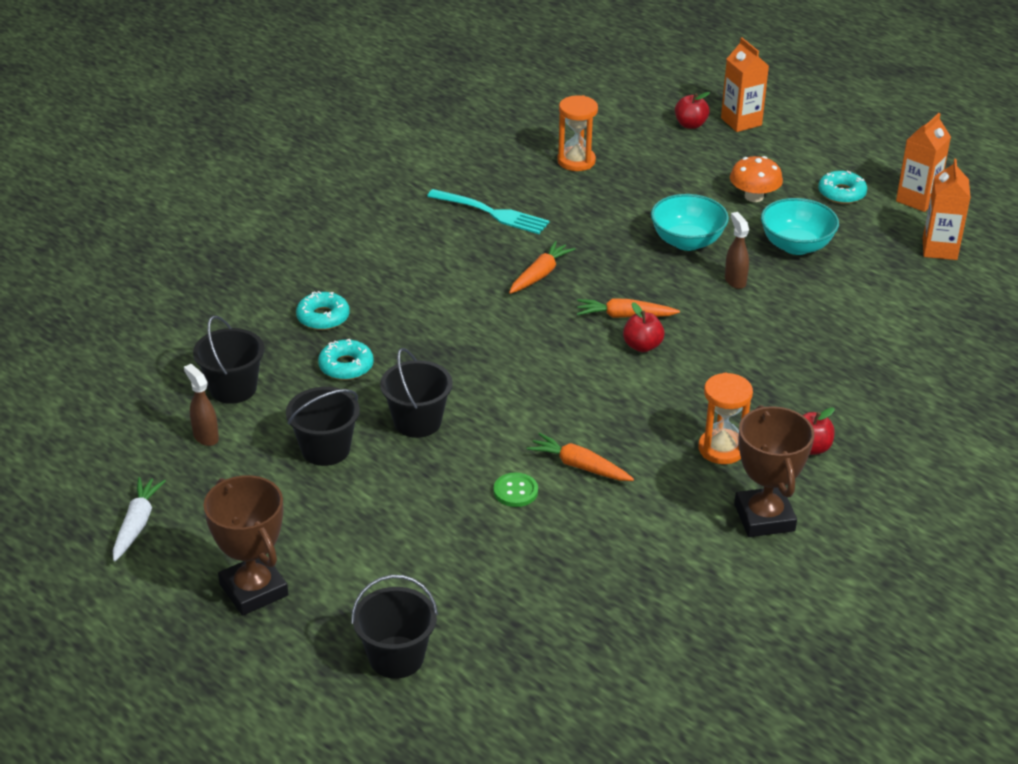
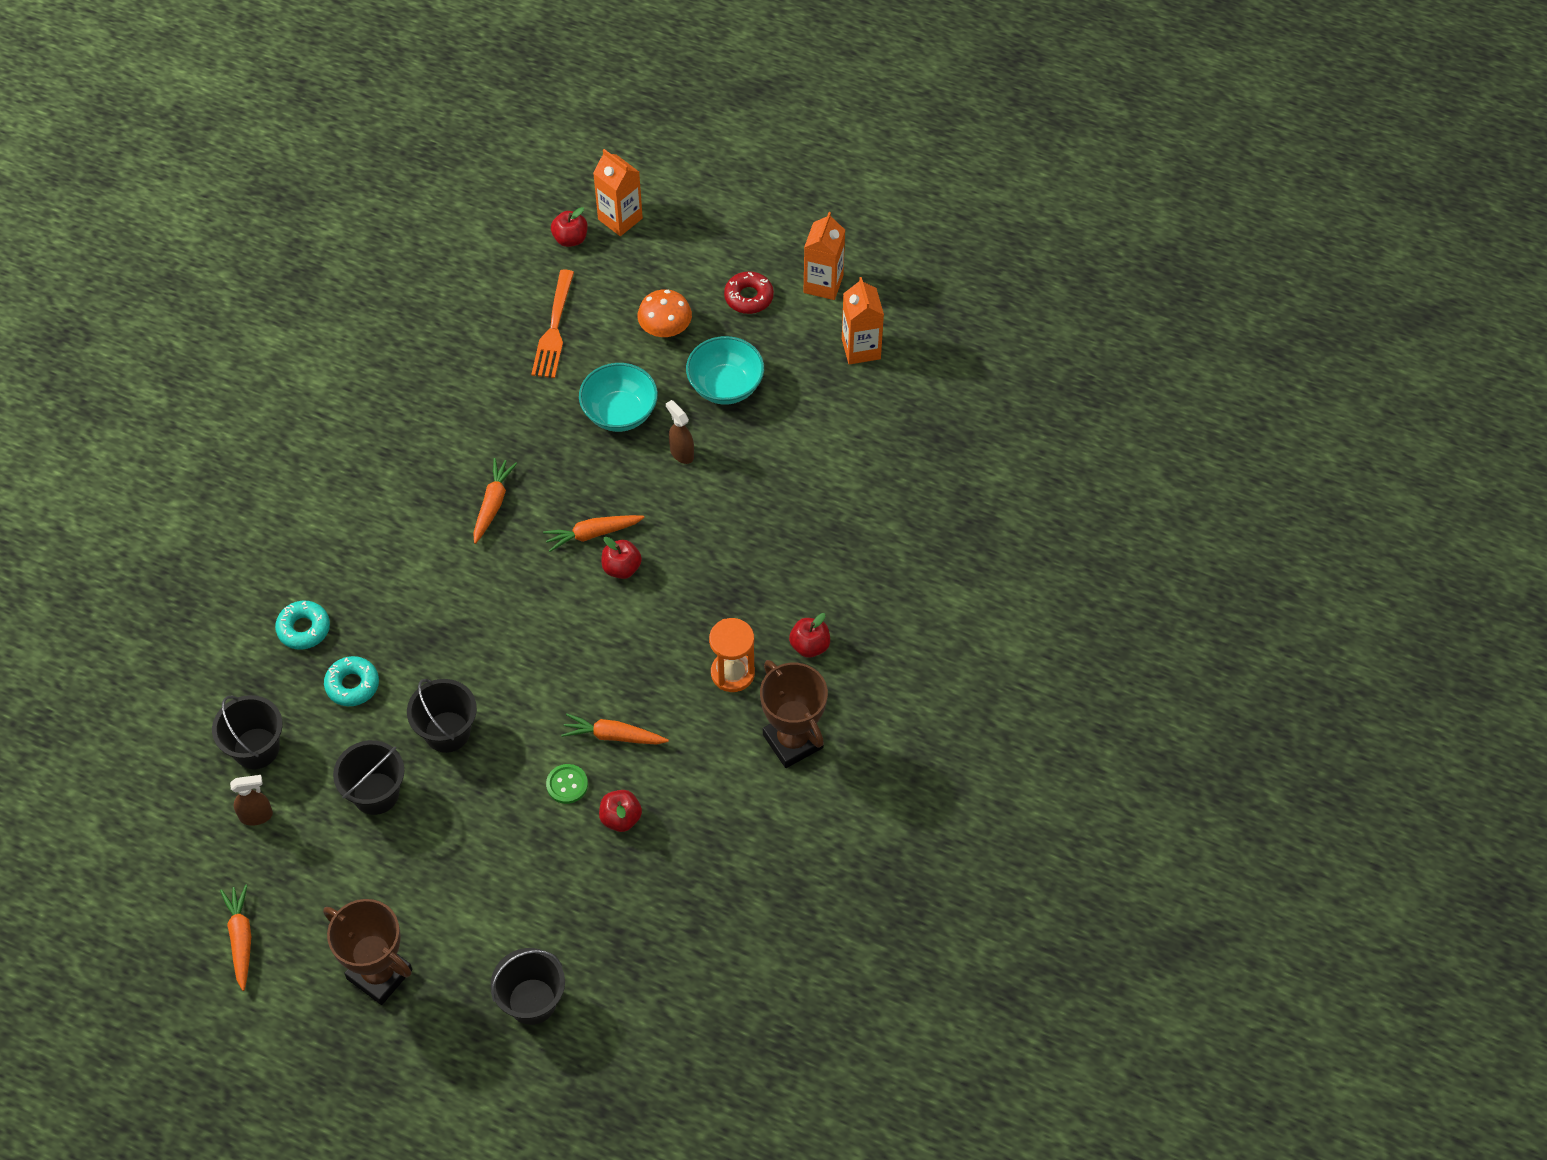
camera: 20 degrees left, 20 degrees up
(137, 524) = (241, 938): white carrot -> orange carrot
(205, 436) = (257, 816): brown spray bottle -> brown spray bottle turned 135 degrees clockwise
(491, 213) = (413, 432): turquoise fork -> none
(558, 532) = (621, 818): none -> red apple
(576, 161) = (472, 330): orange hourglass -> none
(650, 175) = (554, 328): none -> orange fork
(841, 193) = (748, 297): turquoise donut -> red donut

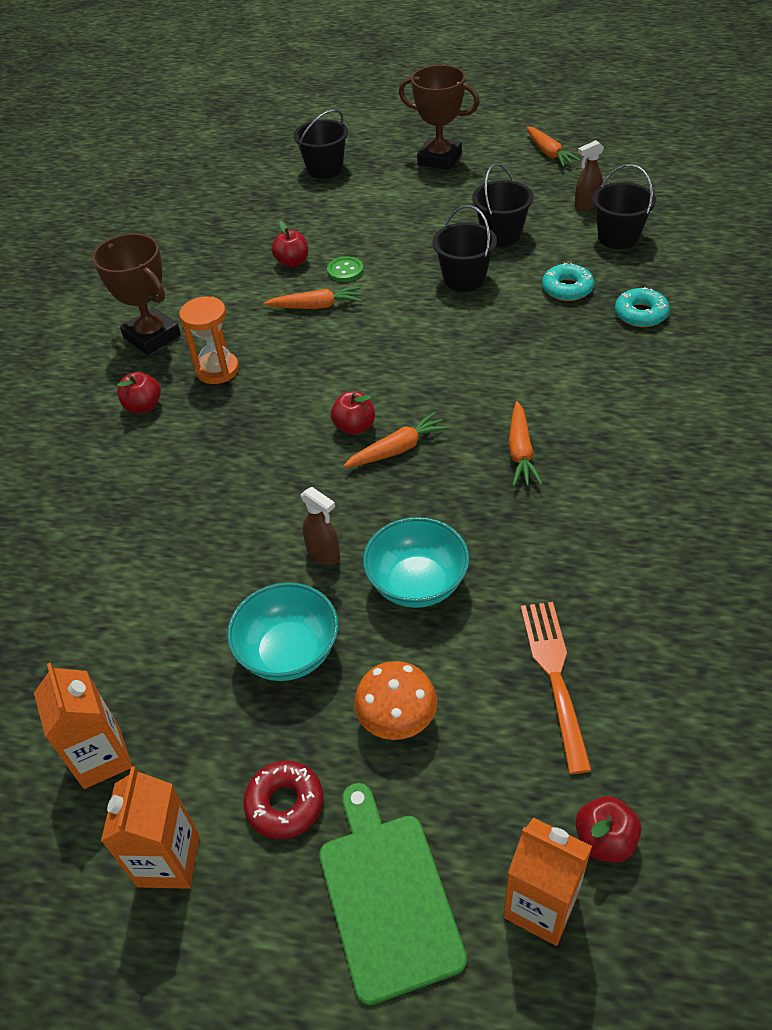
camera: 170 degrees right, 10 degrees down
(701, 240) = (387, 896): none -> green cutting board

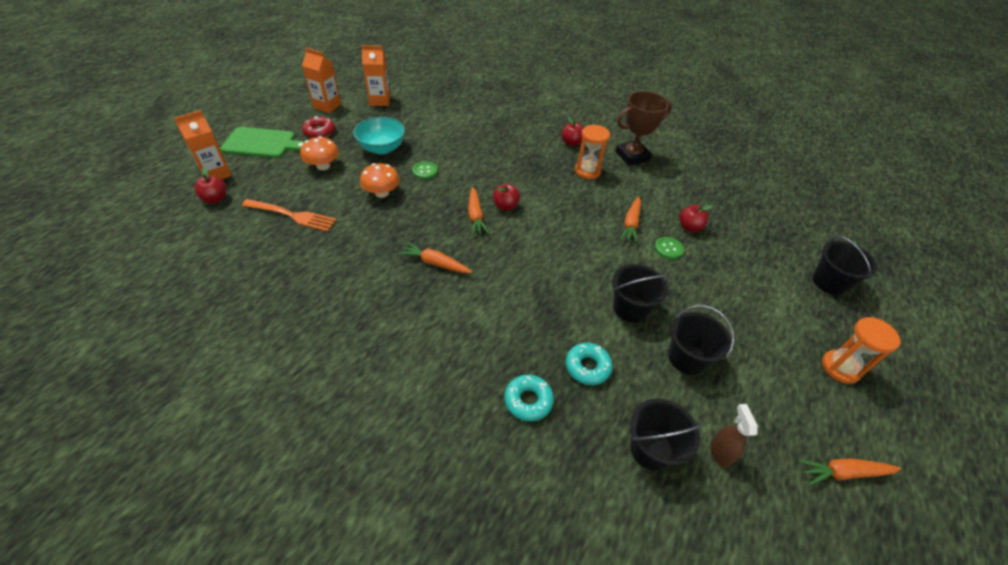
camera: 105 degrees right, 0 degrees up
(324, 554) = (425, 171): brown spray bottle -> green button
(417, 583) = (382, 193): turquoise bowl -> orange mushroom
(439, 159) = (840, 368): brown trophy -> orange hourglass

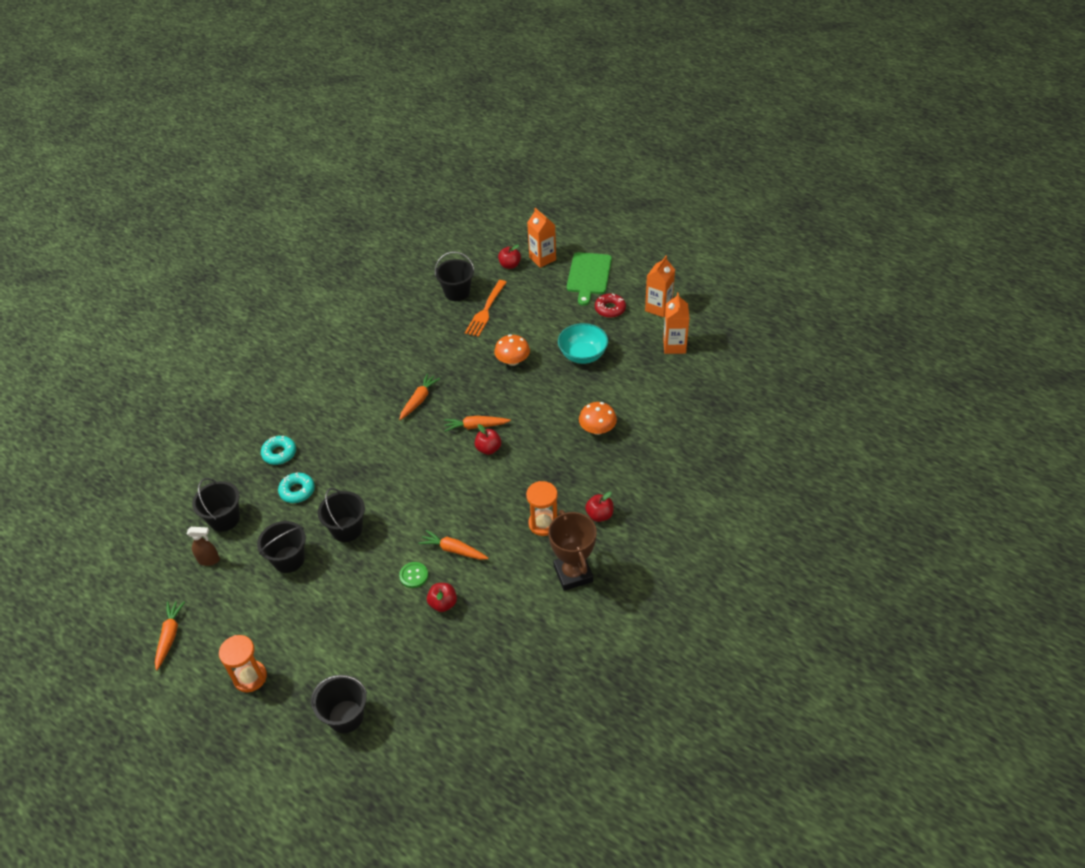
camera: 100 degrees right, 0 degrees up
(248, 242) = (457, 292): none -> black bucket
(323, 166) = (554, 319): orange mushroom -> orange mushroom (597, 429)
(425, 171) = (545, 388): green button -> none

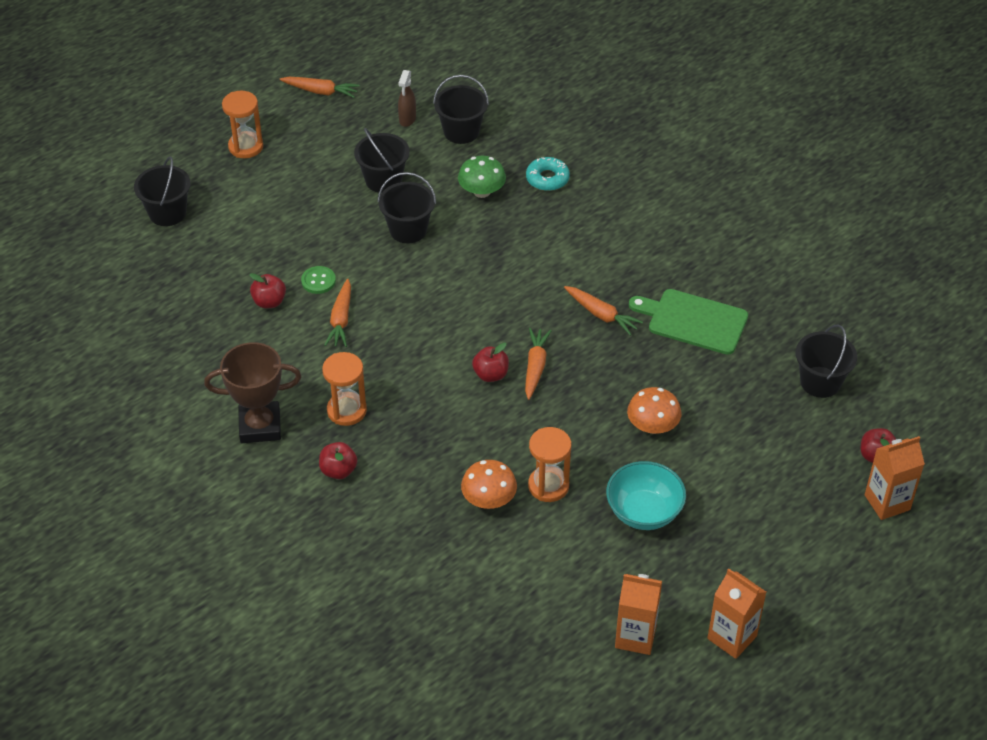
camera: 100 degrees right, 0 degrees up
(297, 491) = (482, 191): turquoise donut -> green mushroom
(453, 550) = (341, 320): orange carrot -> orange carrot turned 150 degrees clockwise
(486, 310) = (772, 411): orange fork -> none
(577, 402) = (548, 486): none -> orange hourglass
(588, 276) = (832, 557): green cutting board -> green cutting board (693, 321)
(610, 309) = (743, 569): red donut -> none

